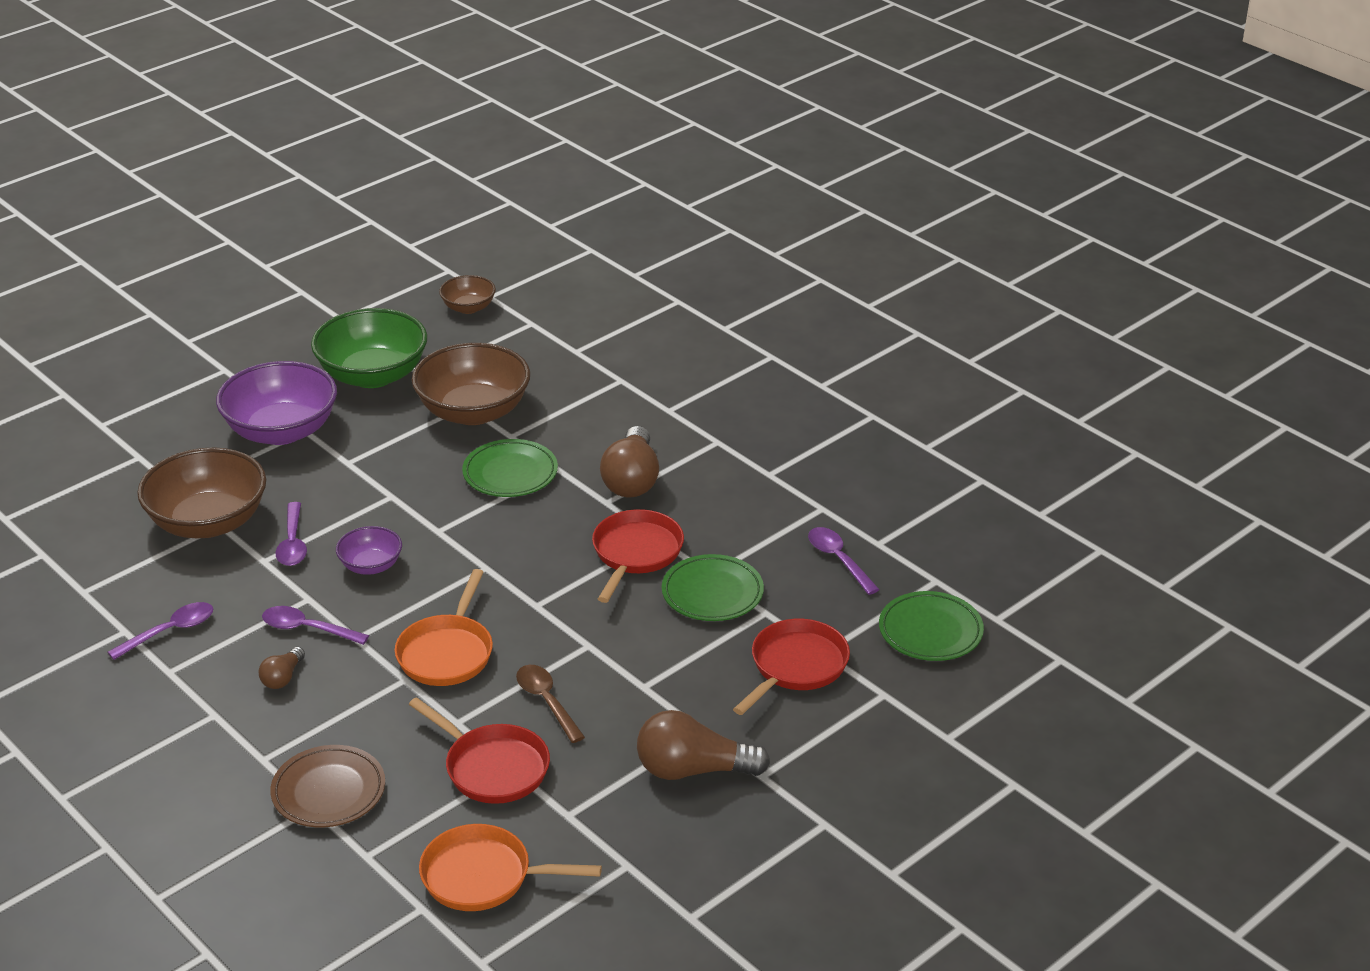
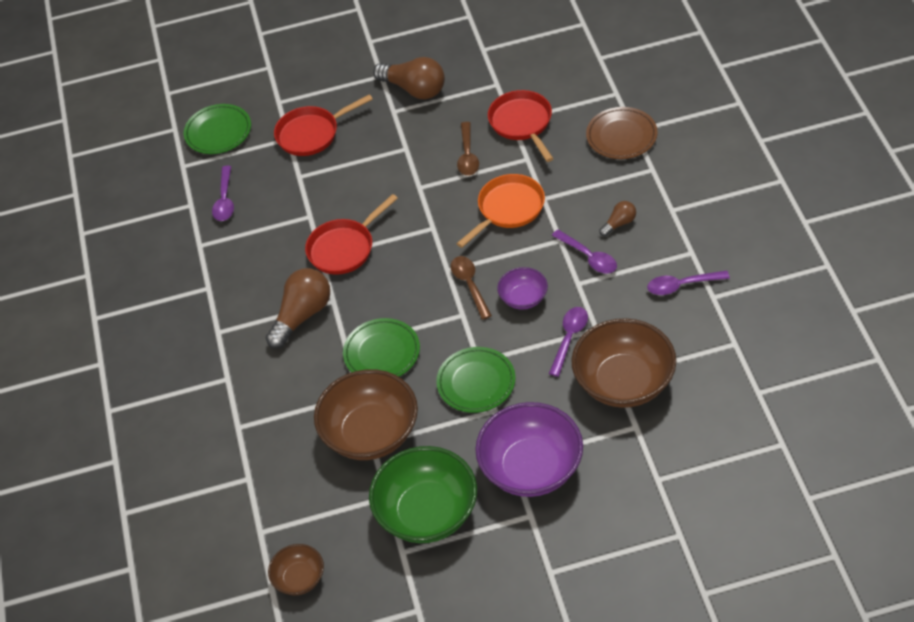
camera: 145 degrees left, 15 degrees up
(447, 560) = (469, 285): none -> brown spoon
(484, 876) = (559, 64): orange pan -> none
(712, 593) = (319, 200): green plate -> green plate (476, 383)

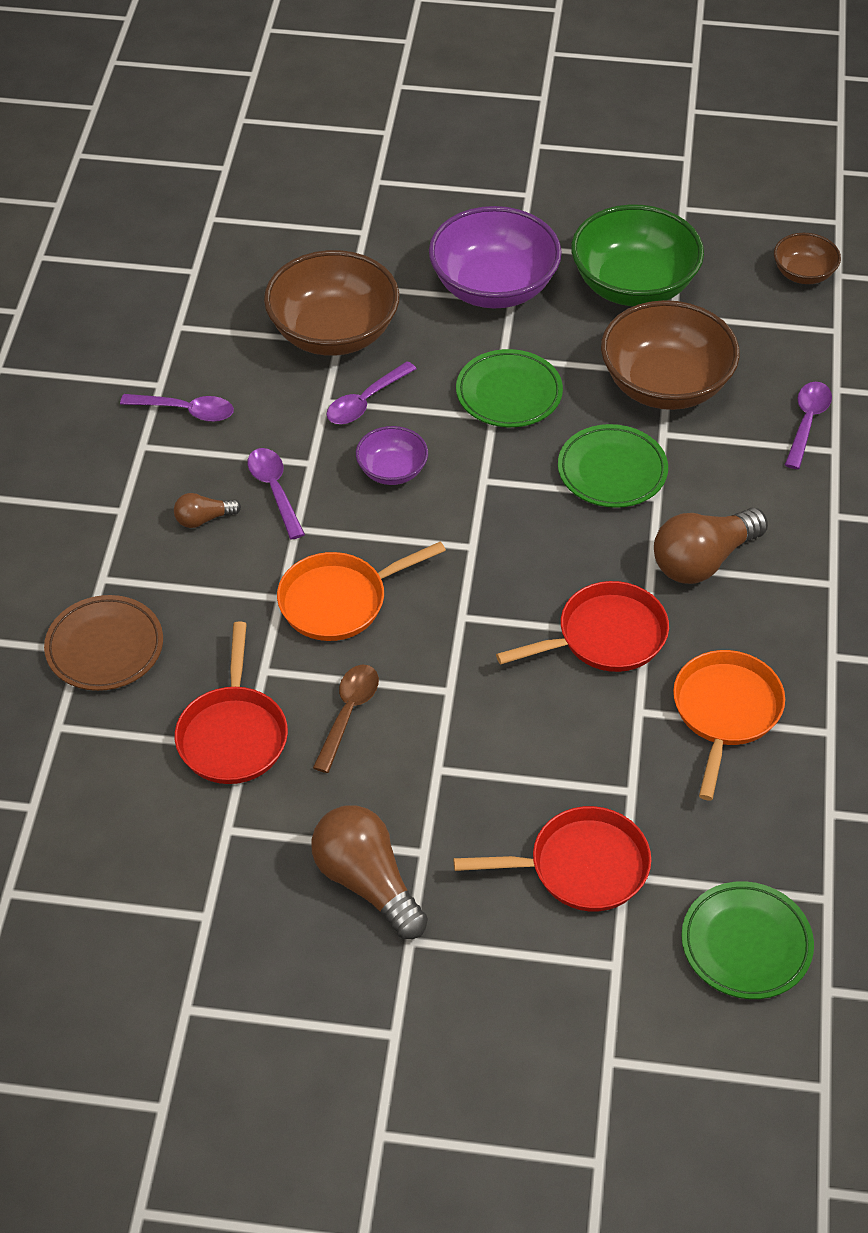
camera: 165 degrees left, 0 degrees up
(225, 200) = (768, 797): purple spoon -> purple spoon (807, 422)
(261, 233) = (725, 712): none -> orange pan
(469, 285) = (453, 514): brown spoon -> none

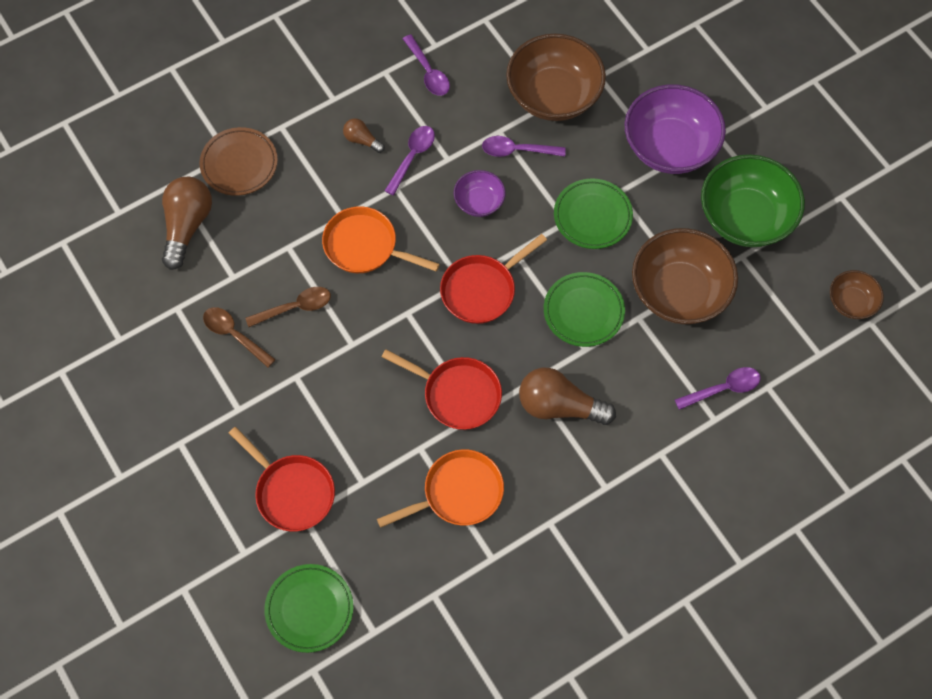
camera: 50 degrees right, 15 degrees up
(233, 734) = (236, 265): red pan -> red pan (482, 289)
(323, 794) = (234, 335): none -> brown spoon
(367, 882) = (198, 396): brown light bulb -> brown light bulb (187, 226)

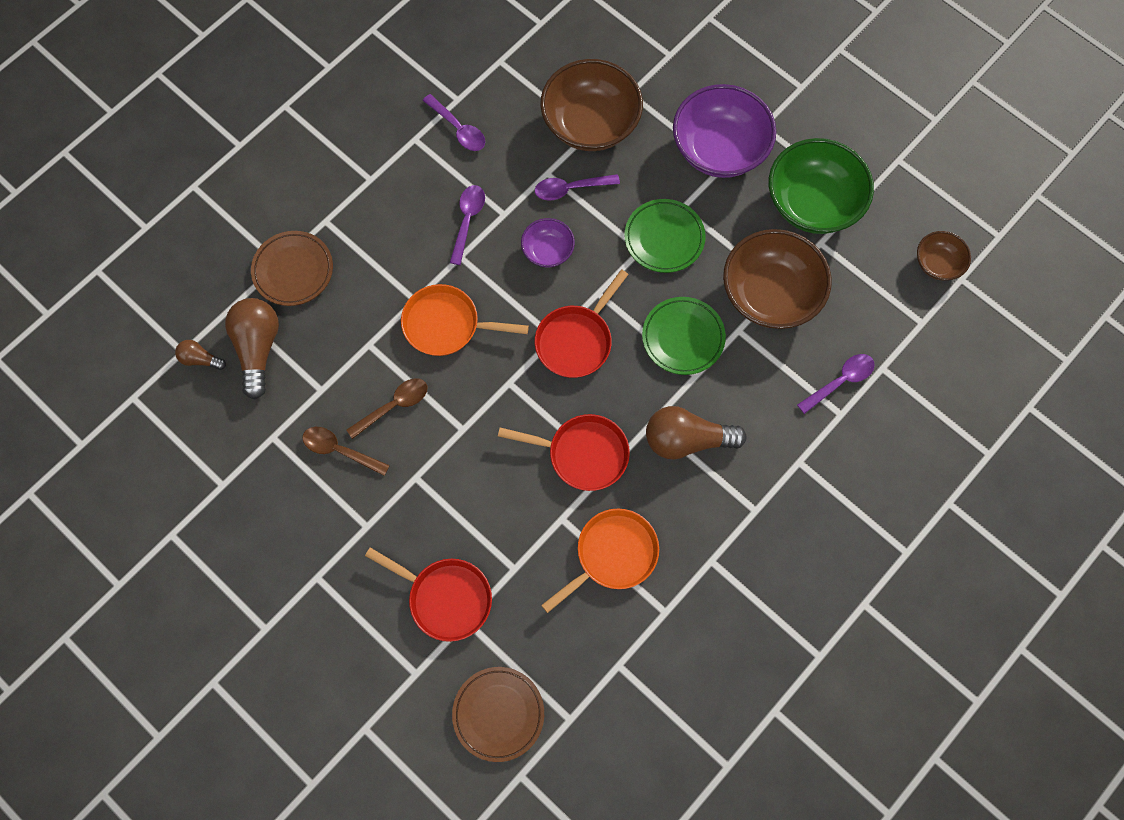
camera: 15 degrees left, 5 degrees up
(309, 609) = (498, 714): green plate -> brown plate
(362, 140) = (411, 215): brown light bulb -> brown light bulb (200, 359)

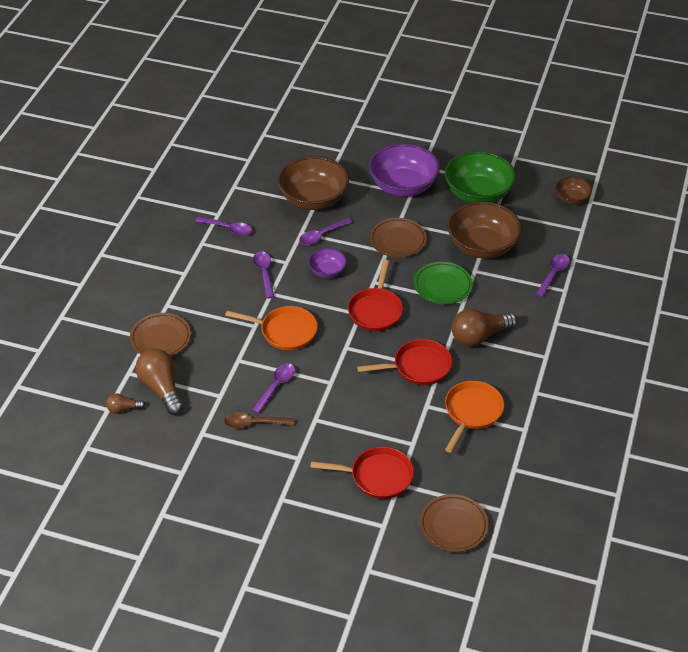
camera: 25 degrees left, 25 degrees down
(393, 406) = (276, 386): brown spoon -> purple spoon
(446, 325) = (285, 331): orange pan -> orange pan turned 150 degrees counterclockwise
(664, 238) = (398, 240): green plate -> brown plate

